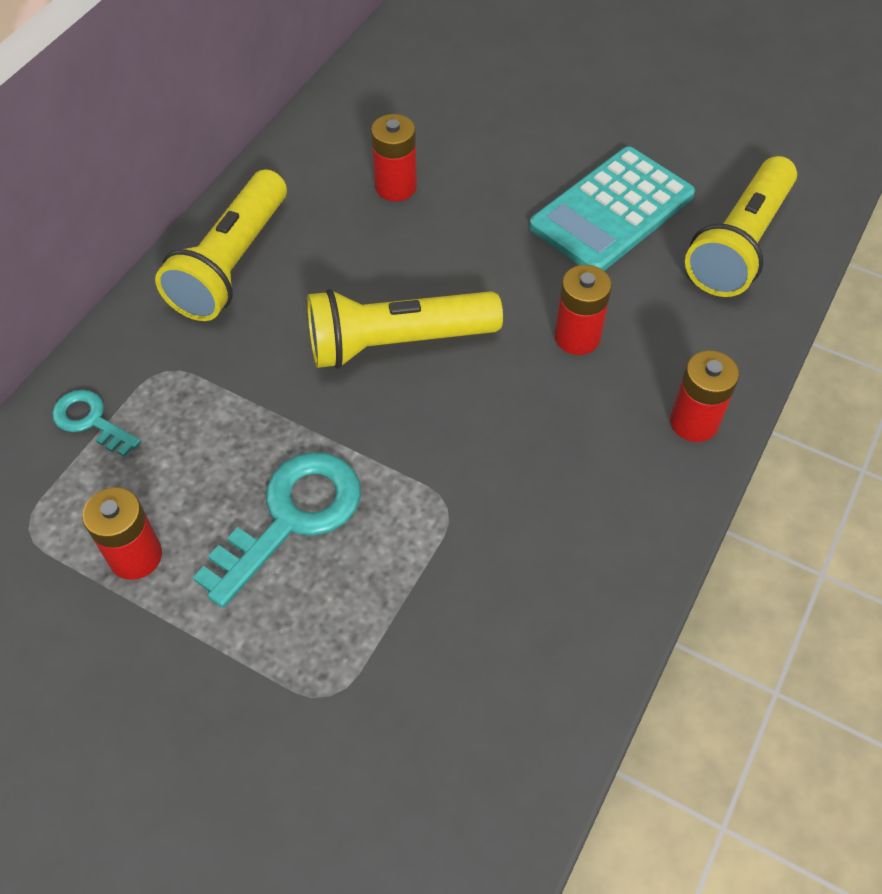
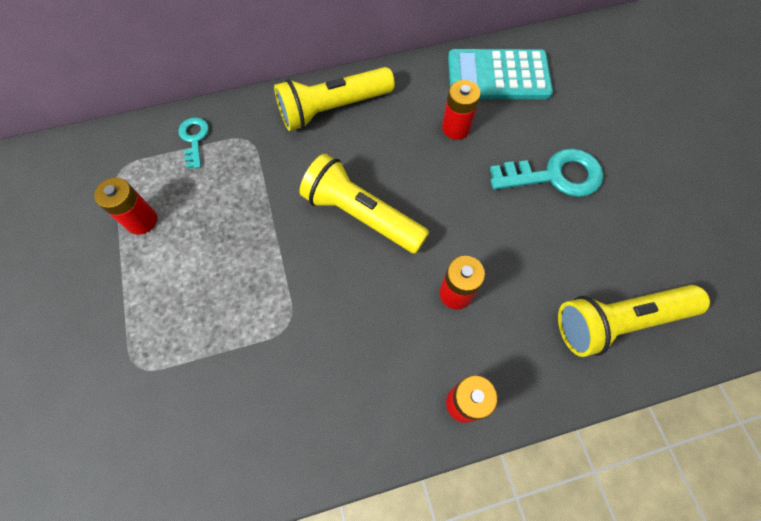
camera: 45 degrees right, 10 degrees up
(291, 517) = (217, 262): turquoise key -> turquoise key (554, 175)
(611, 211) = (560, 236): turquoise calculator -> turquoise calculator (498, 75)

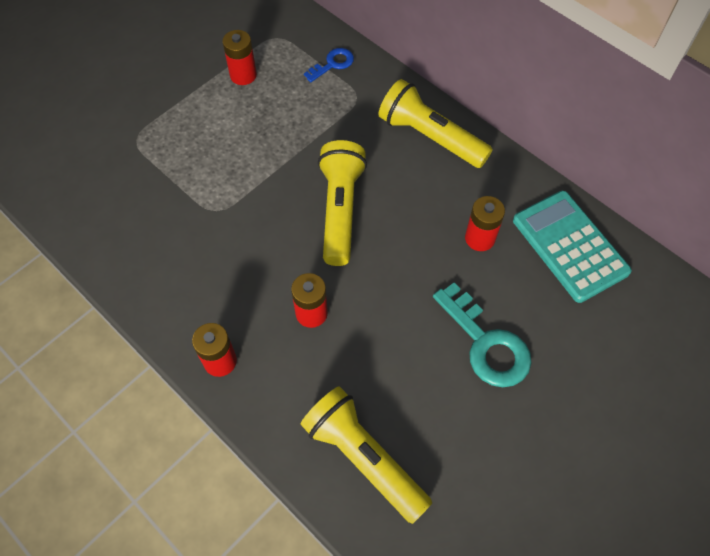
camera: 60 degrees right, 5 degrees down
(194, 139) = (332, 64): turquoise key -> blue key

